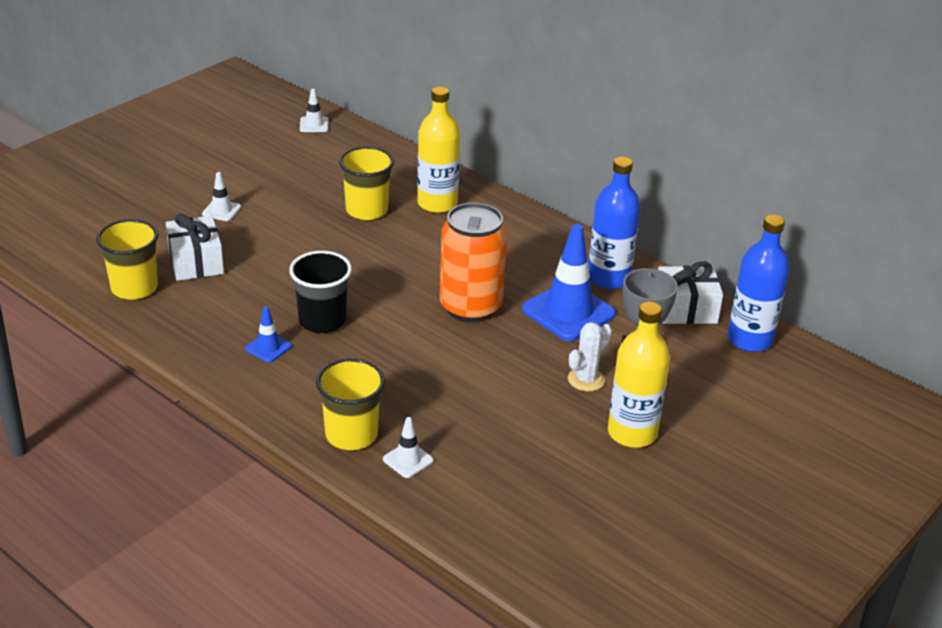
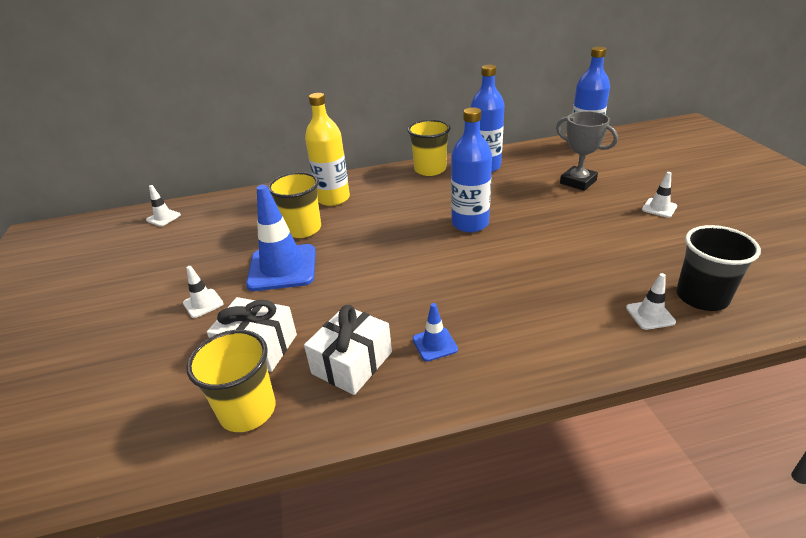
camera: 50 degrees left, 0 degrees up
(322, 321) = (423, 298): black cup -> black cup (701, 297)
(351, 434) = (598, 335): yellow cup -> yellow cup (430, 169)
(470, 307) = (470, 223): orange can -> blue bottle
(568, 312) = (508, 190): blue traffic cone -> blue traffic cone (282, 268)
(586, 379) = (589, 206): white cactus -> none
(632, 433) = (659, 208): yellow bottle -> white traffic cone
(685, 309) = (538, 154): white gift -> white gift (352, 362)

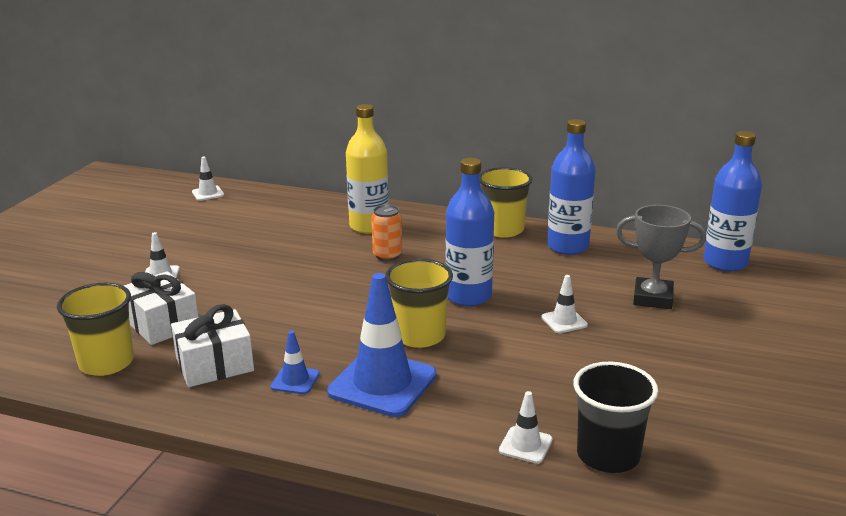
camera: 30 degrees right, 10 degrees down
(282, 268) = (251, 271): blue traffic cone -> blue traffic cone (382, 384)
(303, 229) = (307, 244): yellow cup -> yellow cup (419, 336)
(375, 215) = (387, 255): none -> orange can
(578, 182) = (652, 298): grey trophy -> grey trophy turned 60 degrees counterclockwise
(659, 208) = (708, 359): white traffic cone -> white traffic cone (564, 321)

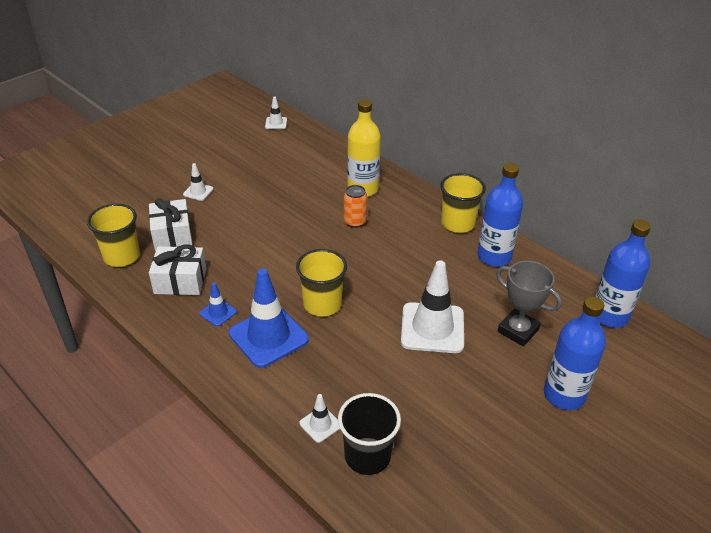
camera: 25 degrees right, 15 degrees up
(468, 296) = (382, 280): blue bottle -> blue bottle (564, 395)
(564, 321) = (432, 328): white traffic cone -> white traffic cone, size x2.13

